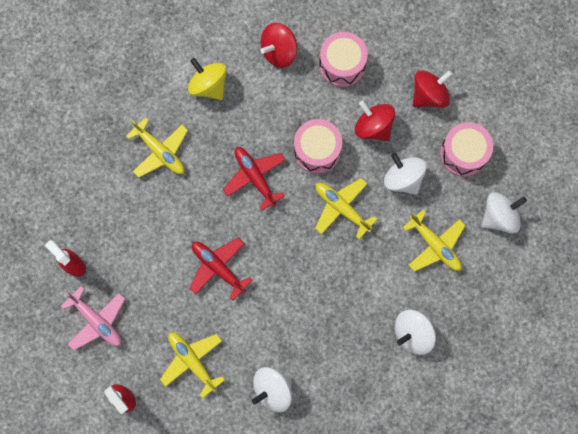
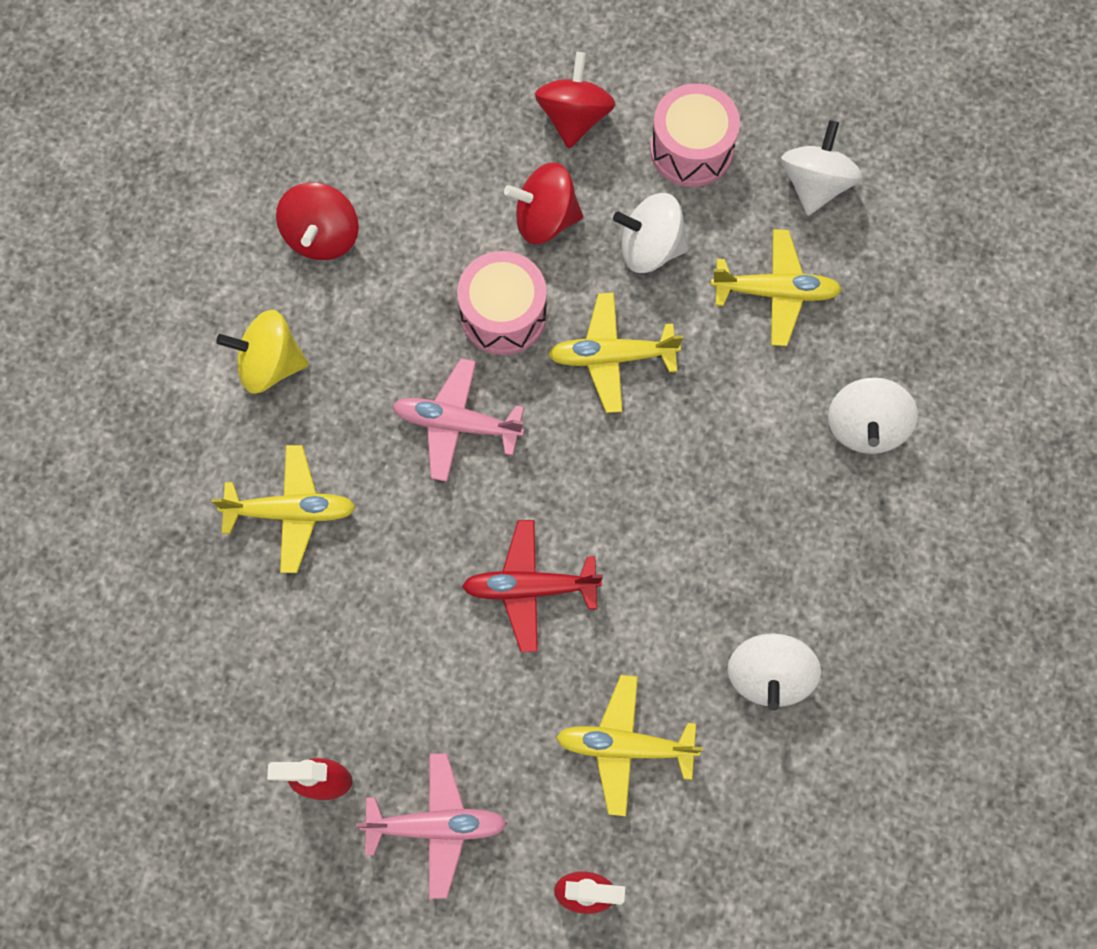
camera: 45 degrees left, 5 degrees down
(255, 177) = (457, 424): red plane -> pink plane
(342, 65) = (424, 179): pink drum -> none

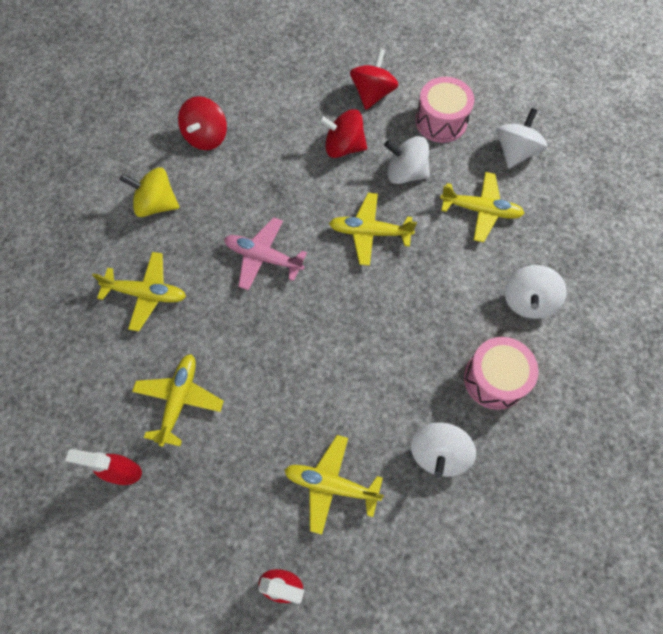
camera: 10 degrees right, 5 degrees down
(380, 664) = (179, 400): none -> yellow plane
(436, 825) = (191, 517): pink plane -> none
(503, 314) = (306, 197): pink drum -> pink drum (494, 379)
(530, 588) = (288, 367): red plane -> none

